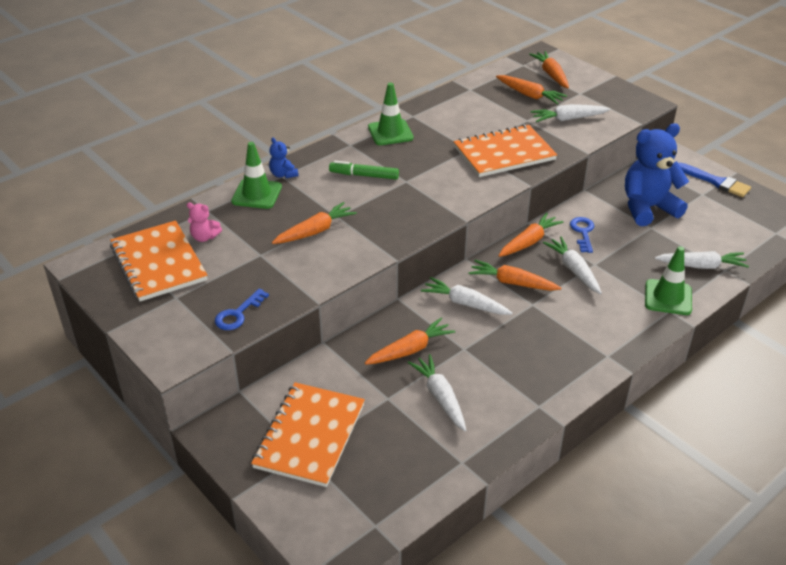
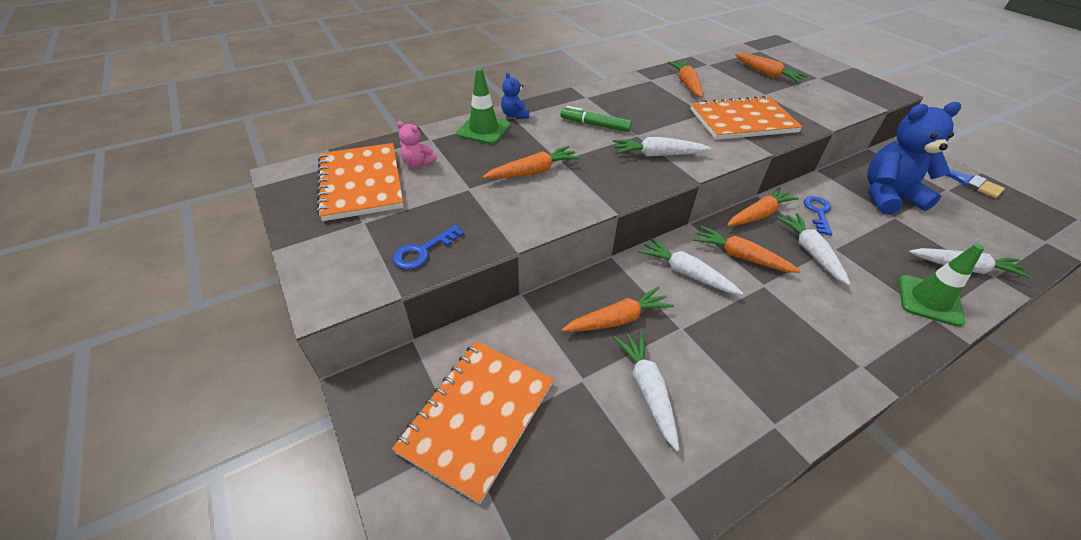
camera: 10 degrees right, 5 degrees up
(390, 132) = (627, 91): green traffic cone -> none
(551, 75) = (787, 60): orange carrot -> orange carrot (686, 84)
(568, 119) = (808, 97): white carrot -> white carrot (657, 155)

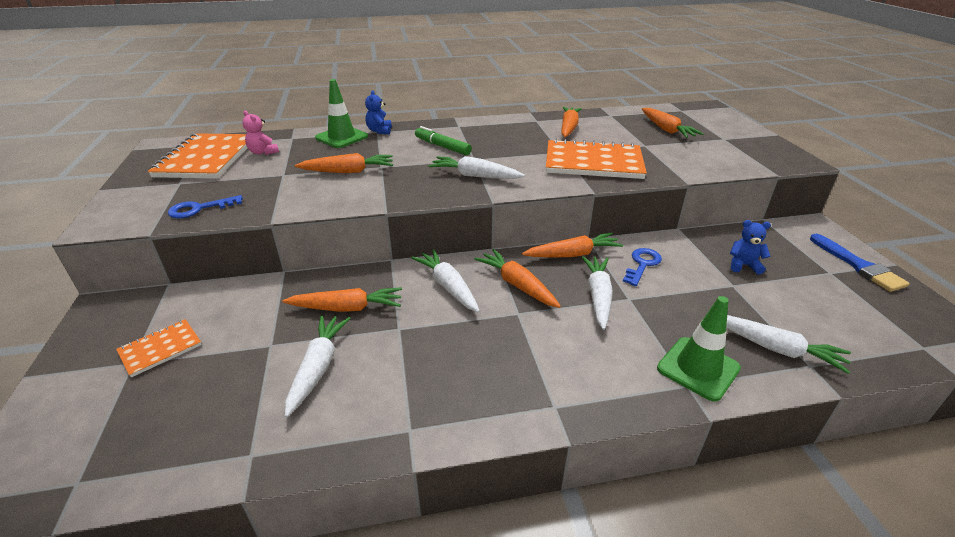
camera: 20 degrees right, 10 degrees down
(477, 417) = (160, 349): orange notebook -> orange notebook, size x0.51
(888, 196) = (743, 265): blue teddy bear -> blue teddy bear, size x0.44

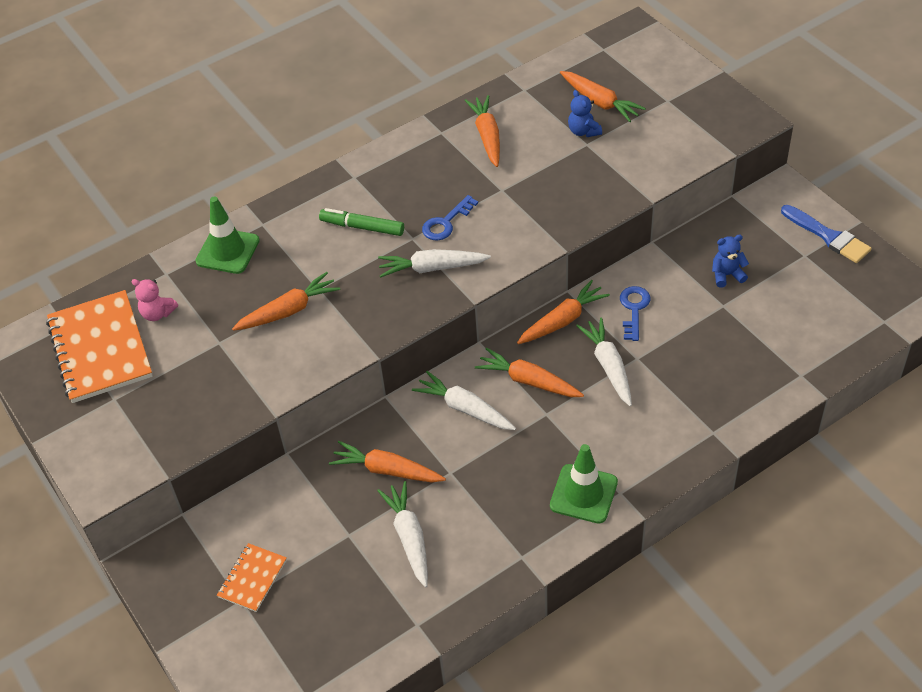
camera: 20 degrees left, 15 degrees up
(199, 209) = (181, 426): blue key -> blue key (446, 223)
(347, 308) = (387, 470): orange carrot -> orange carrot turned 135 degrees counterclockwise
(379, 131) = (264, 222): blue teddy bear -> blue teddy bear (583, 131)
(593, 162) = (544, 198): orange notebook -> none
(698, 368) = (716, 413): green traffic cone -> green traffic cone (583, 494)
(775, 348) = (772, 368): white carrot -> none

